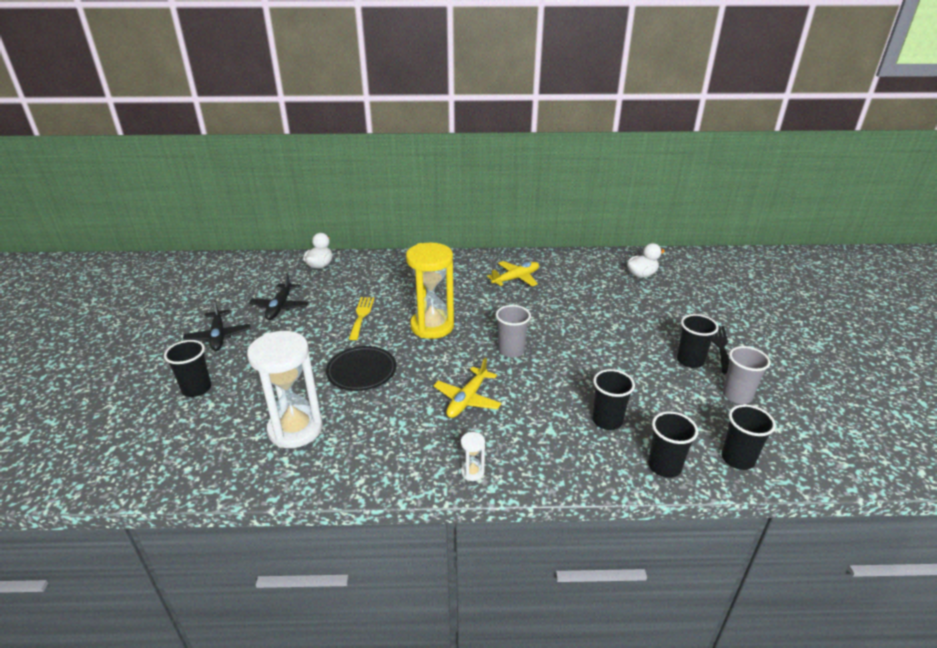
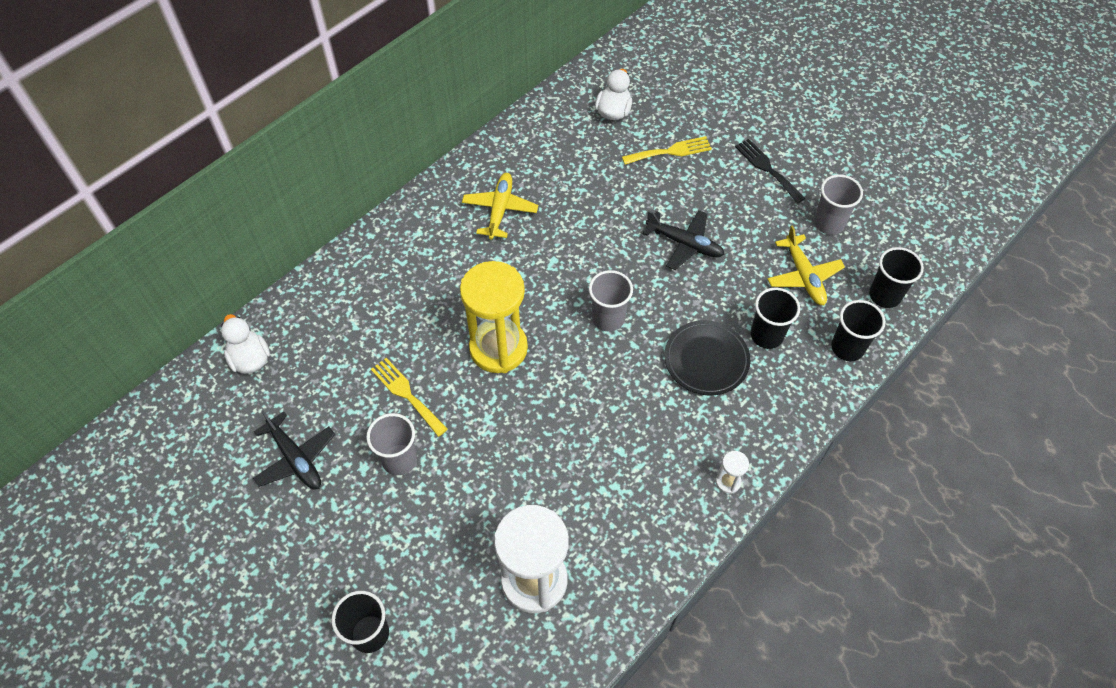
camera: 45 degrees left, 25 degrees up
(218, 336) = (286, 556): black plane -> black plane (684, 243)
(318, 336) = (399, 459): none -> grey cup
(361, 371) = (505, 464): black plate -> black plate (706, 360)
(467, 399) = (637, 410): yellow plane -> yellow plane (804, 276)
(657, 306) = (670, 151): none -> yellow fork
(690, 360) = (761, 208): black cup -> none

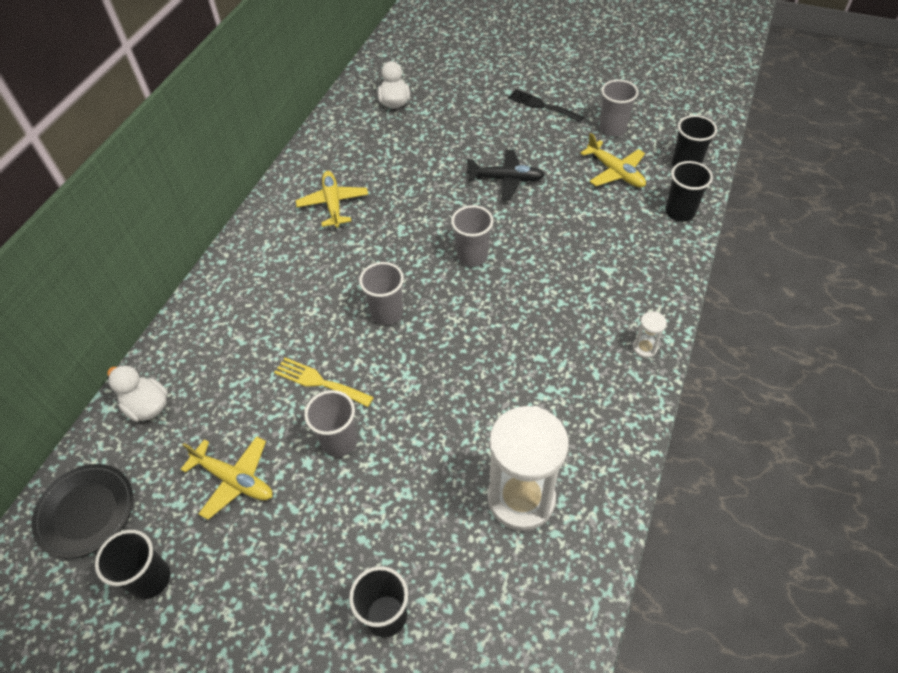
camera: 20 degrees left, 5 degrees down
(296, 458) = (234, 479): black plane -> yellow plane
(498, 348) = (387, 313): yellow hourglass -> grey cup
(670, 151) = (457, 117): yellow fork -> none
(706, 360) = (572, 260): black plate -> black plate (86, 512)
(766, 335) = (611, 225): black cup -> black cup (150, 579)

